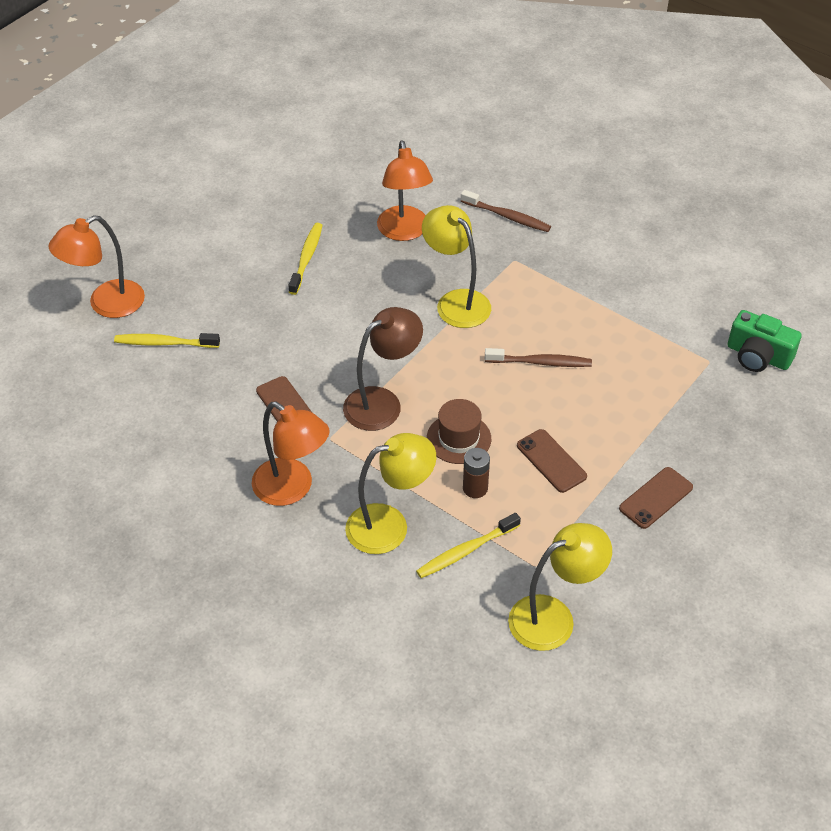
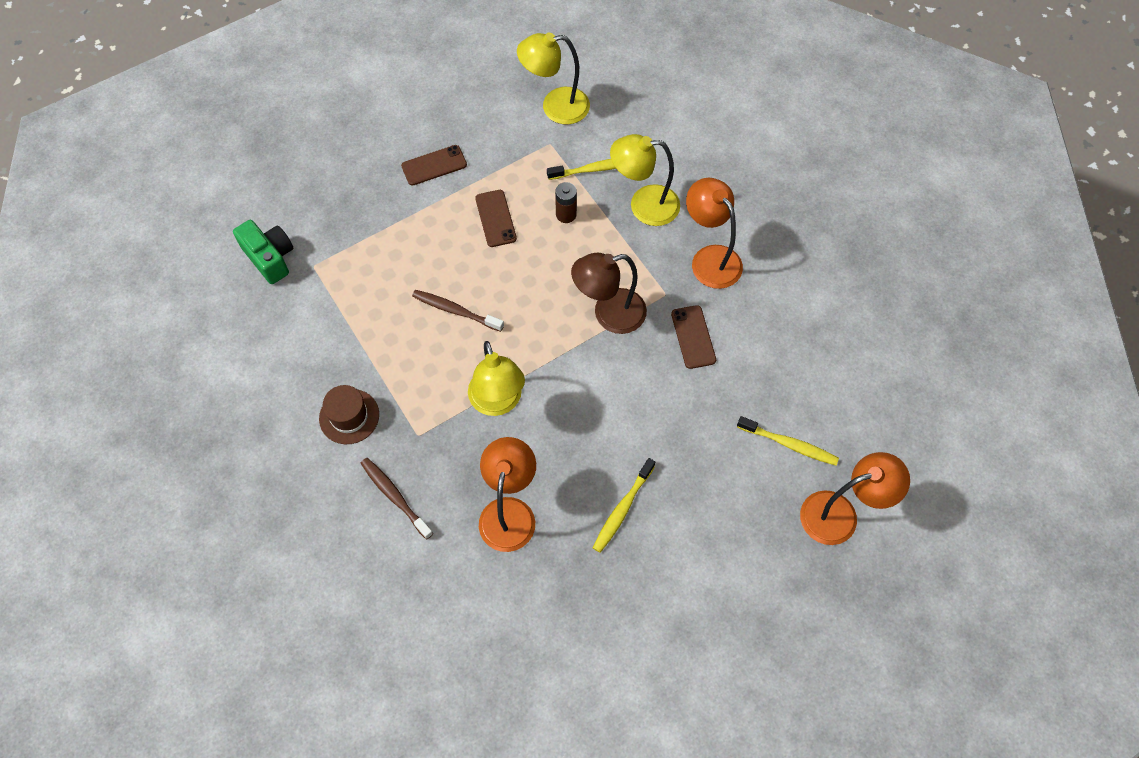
camera: 160 degrees left, 15 degrees up
(459, 438) = (559, 260): brown hat -> brown hat (349, 416)

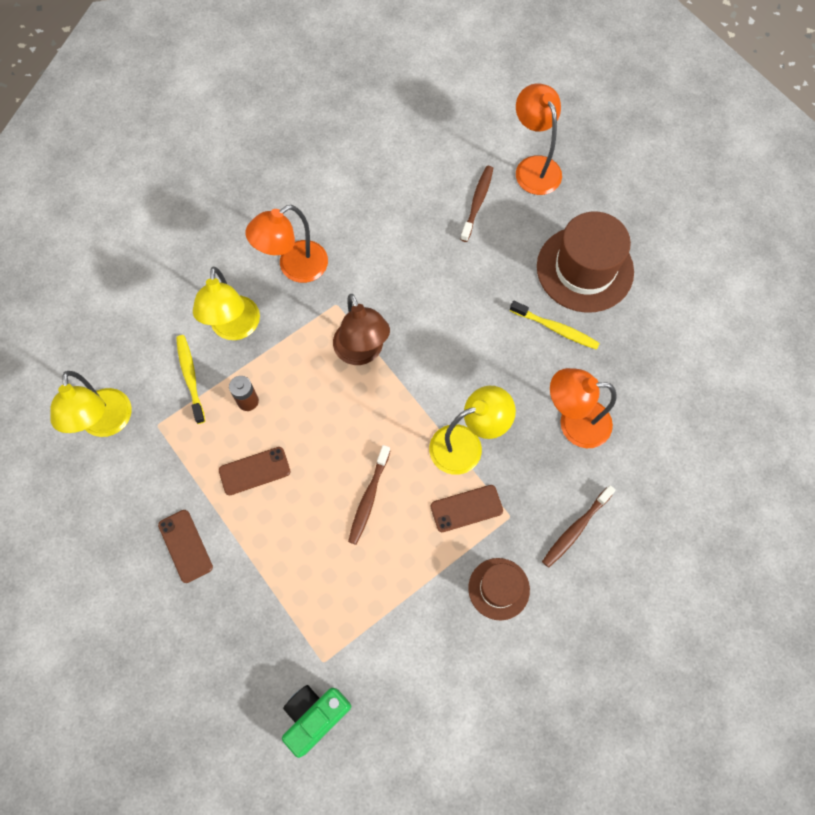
camera: 95 degrees left, 5 degrees up
(693, 337) = (380, 279): brown phone -> brown phone (466, 508)
(697, 553) = (584, 269): none -> brown hat
(789, 444) = (477, 203): yellow toothbrush -> brown toothbrush

